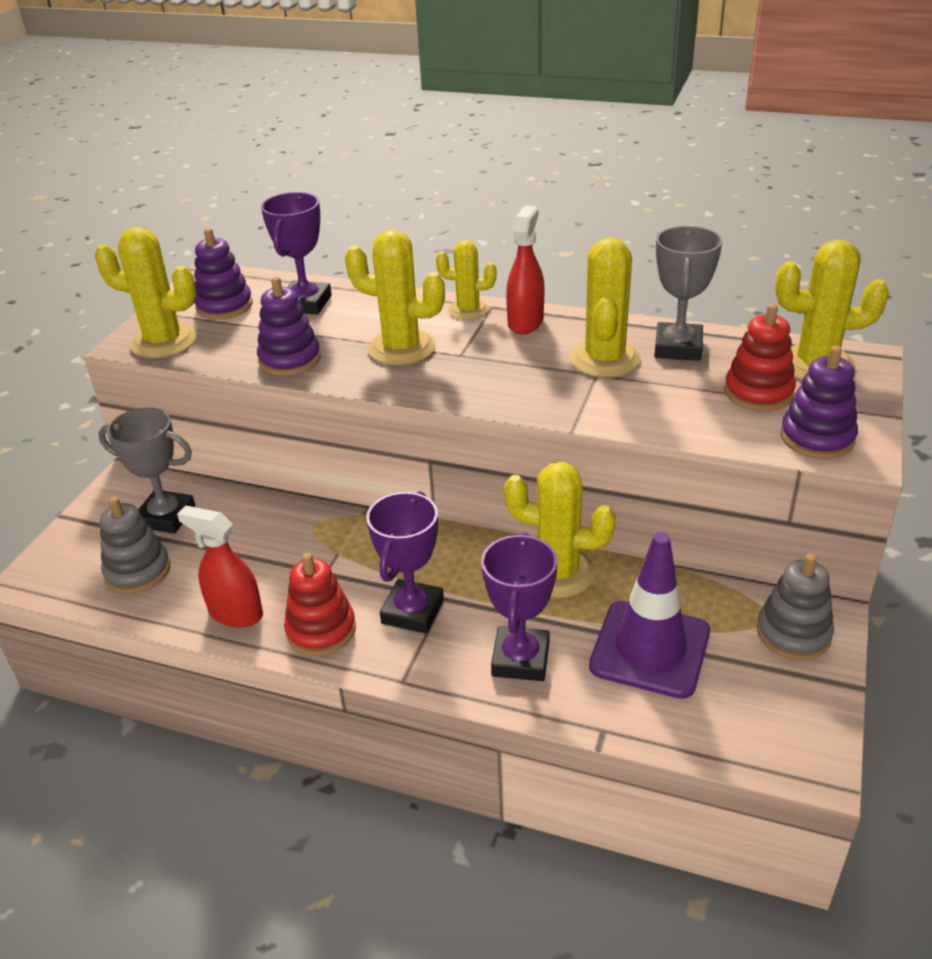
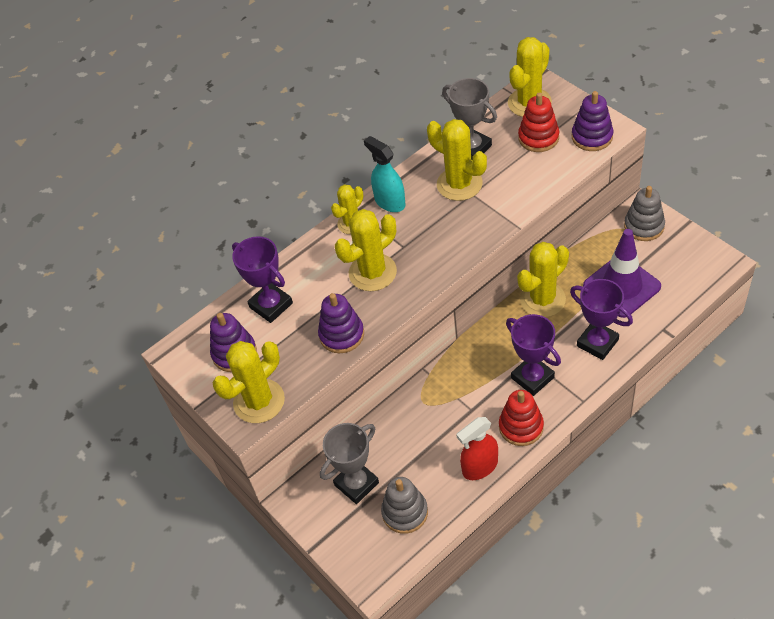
camera: 55 degrees left, 15 degrees up
(525, 322) = (389, 202): red spray bottle -> turquoise spray bottle

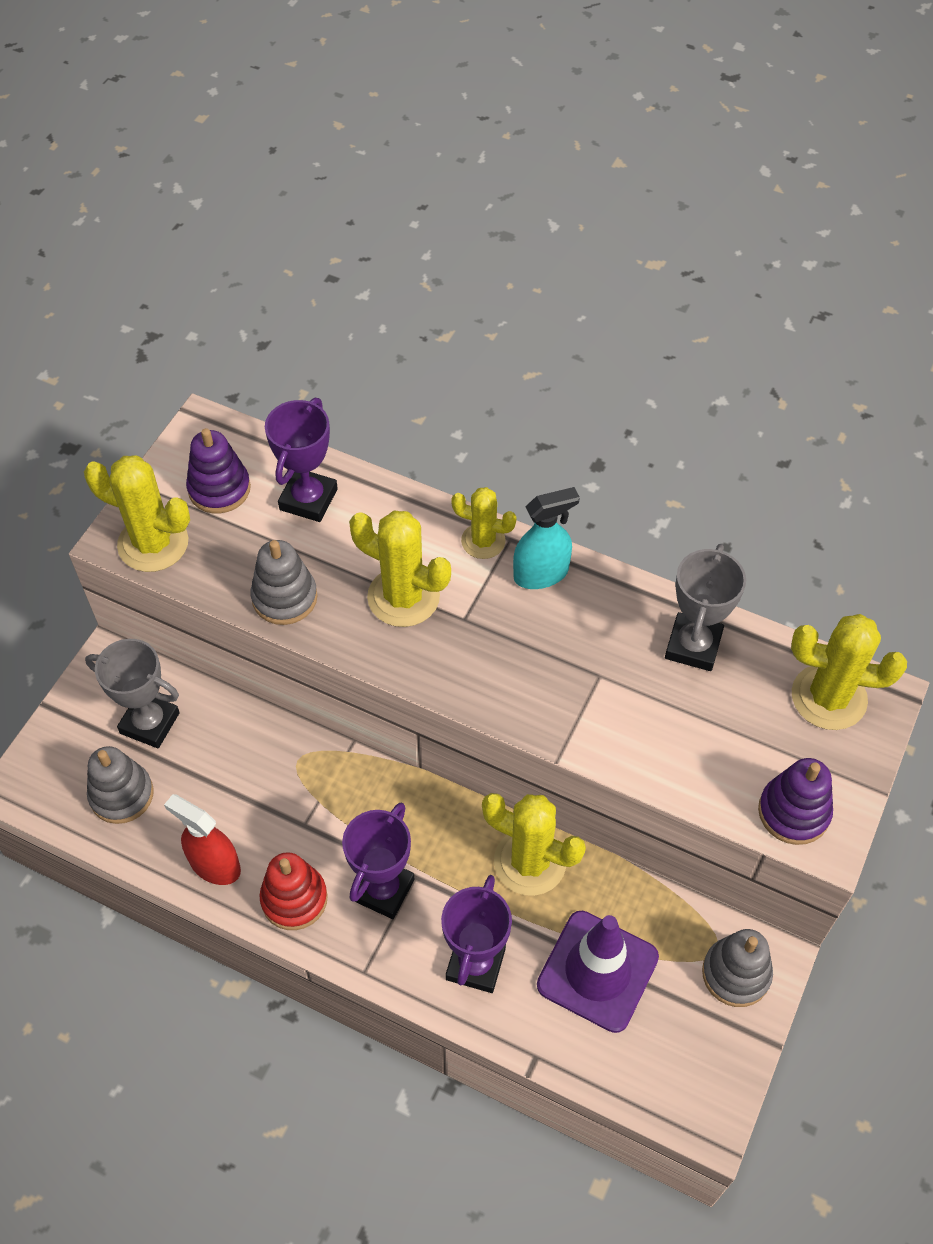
camera: 60 degrees right, 5 degrees up
(341, 335) = (284, 597): purple stacking toy -> grey stacking toy
(389, 202) = (541, 574): turquoise spray bottle -> turquoise spray bottle turned 45 degrees clockwise
(459, 184) = (612, 652): yellow cactus -> none
(538, 138) = (756, 733): red stacking toy -> none

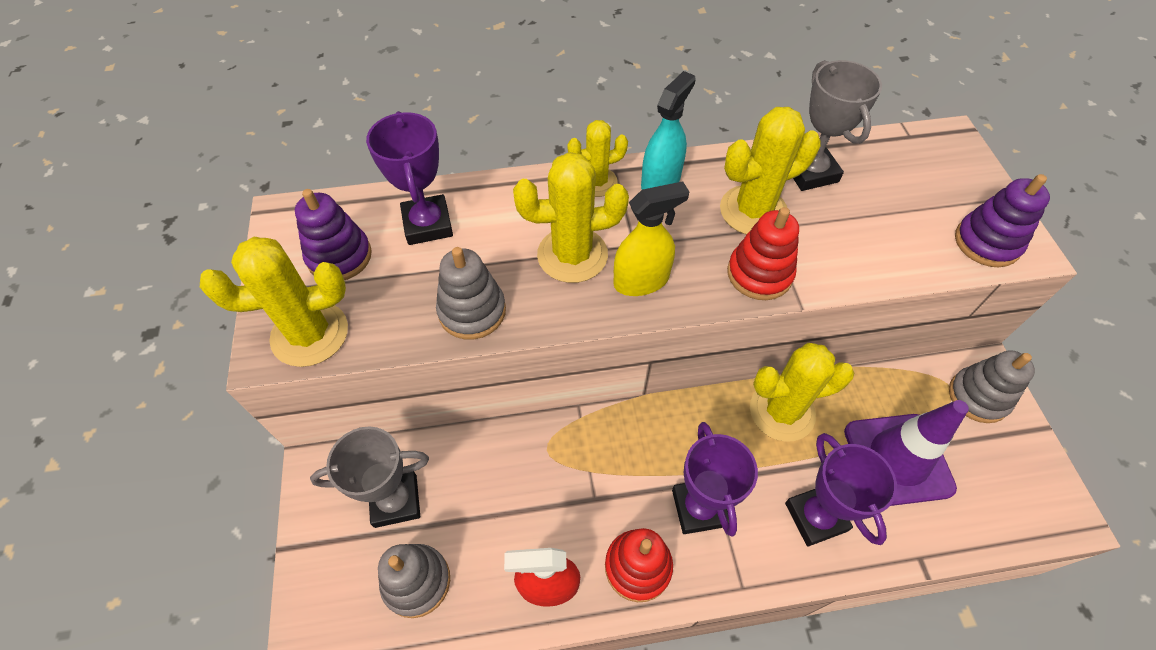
camera: 35 degrees left, 0 degrees up
(441, 654) = (641, 281): none -> yellow spray bottle
(548, 709) = (759, 274): none -> red stacking toy
(828, 697) = (925, 156): yellow cactus -> yellow cactus (753, 211)

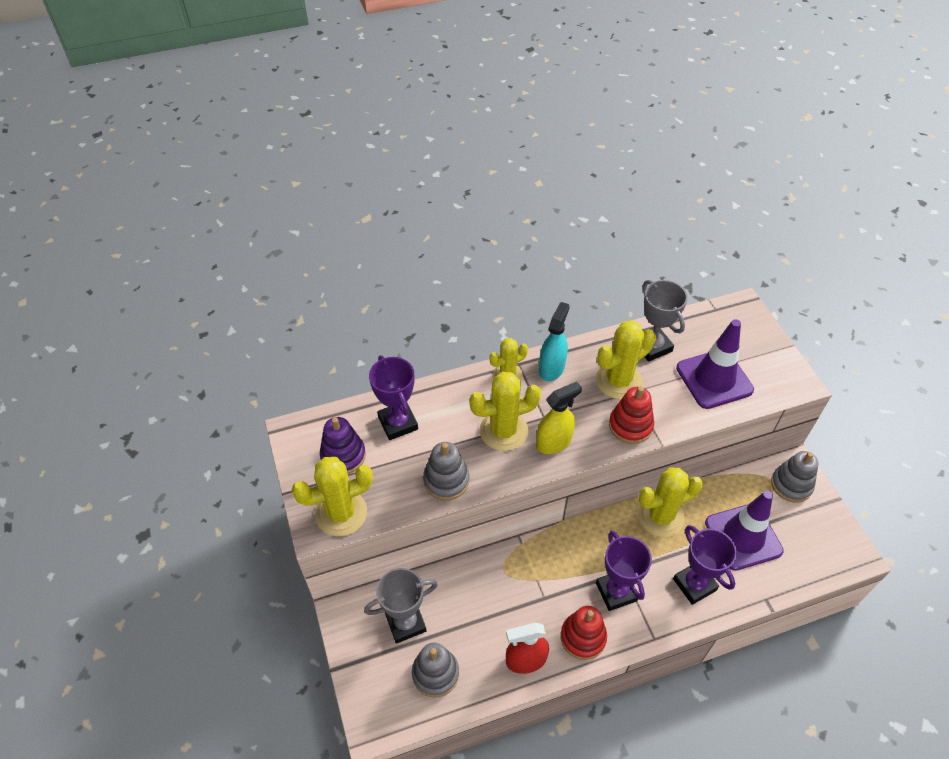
camera: 10 degrees left, 5 degrees down
(896, 227) = (714, 379): none -> purple traffic cone
(986, 242) = (773, 382): purple stacking toy -> none

